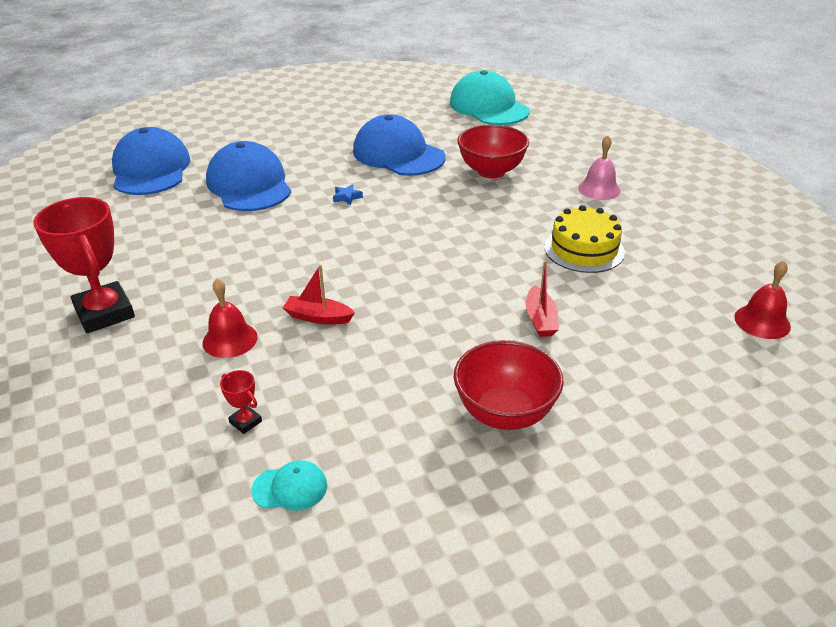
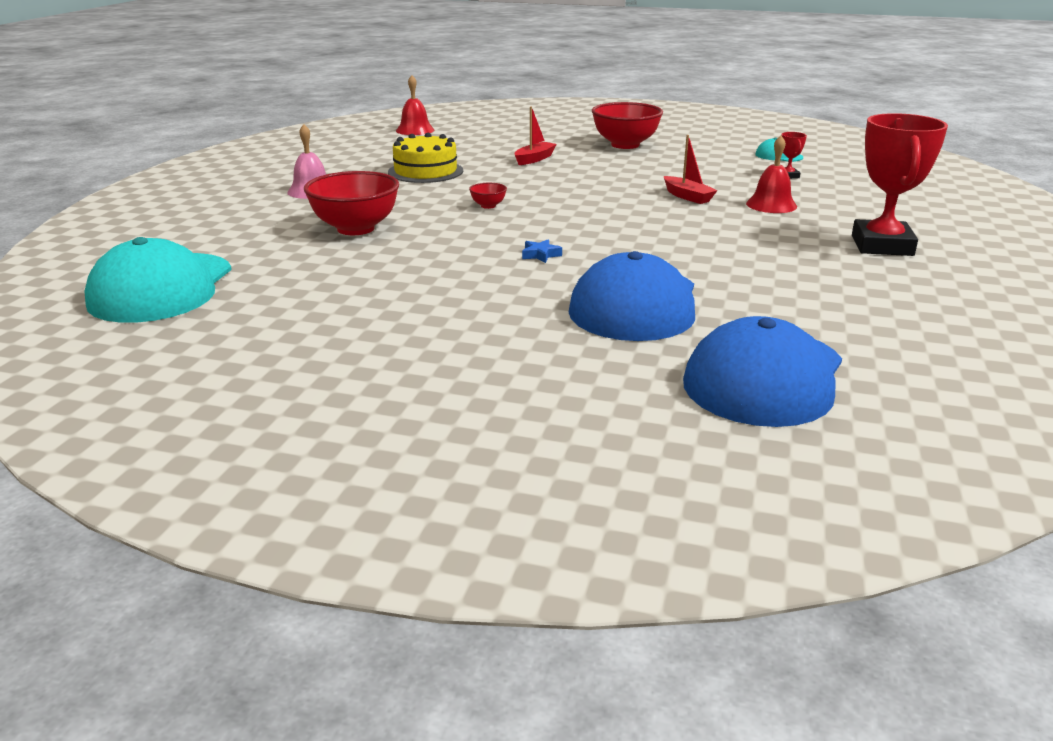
camera: 140 degrees left, 10 degrees down
(398, 154) = (402, 275): blue cap -> none
(455, 228) = (488, 206): none -> red bowl

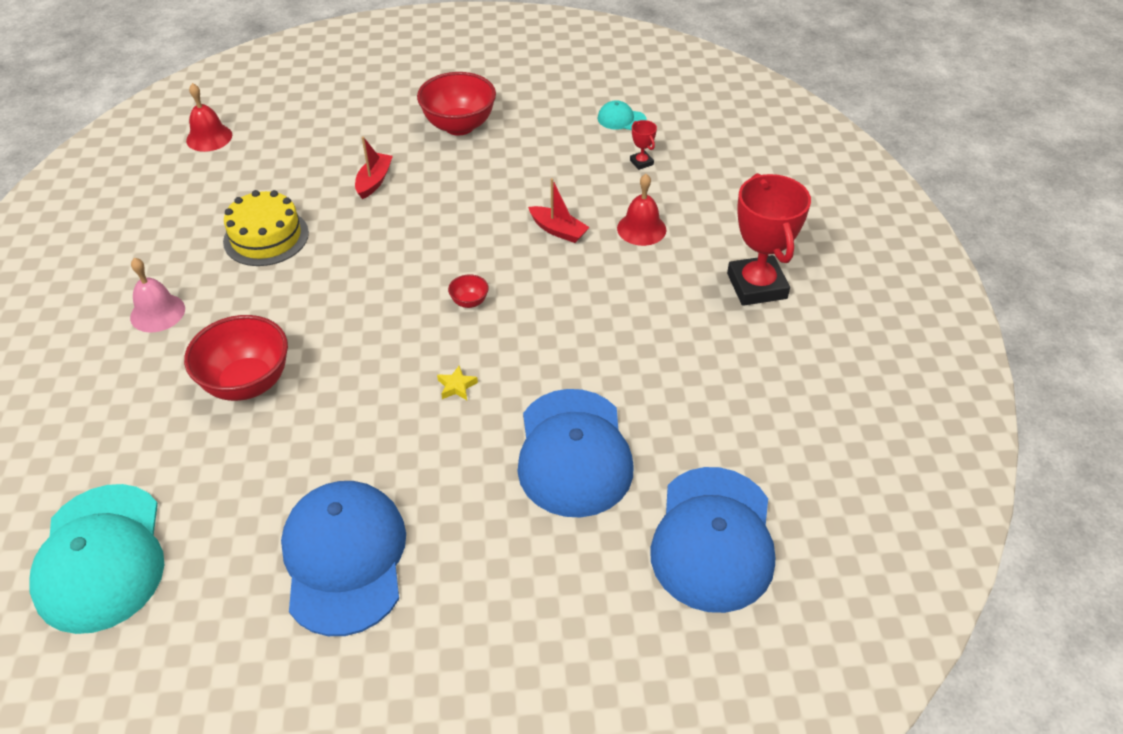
camera: 20 degrees left, 20 degrees up
(368, 323) = (344, 558): none -> blue cap
(488, 206) = (366, 299): red bowl -> red bowl (469, 302)
(540, 255) = (456, 386): blue star -> yellow star

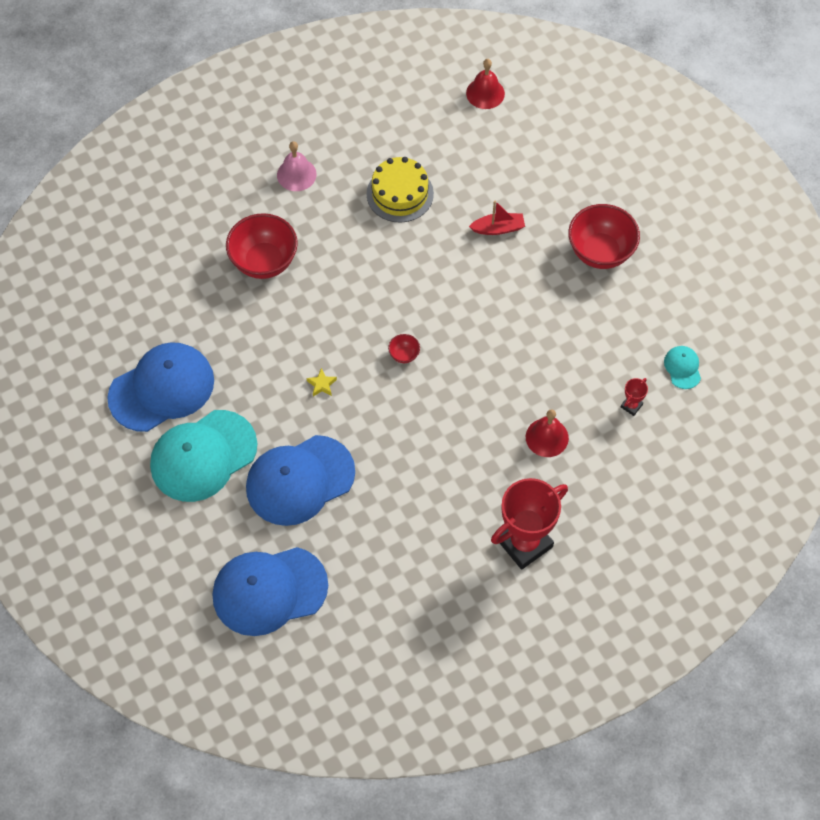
camera: 65 degrees right, 15 degrees up
(101, 557) = (107, 265): turquoise cap -> turquoise cap (203, 456)
(558, 230) = (512, 379): red boat -> none

